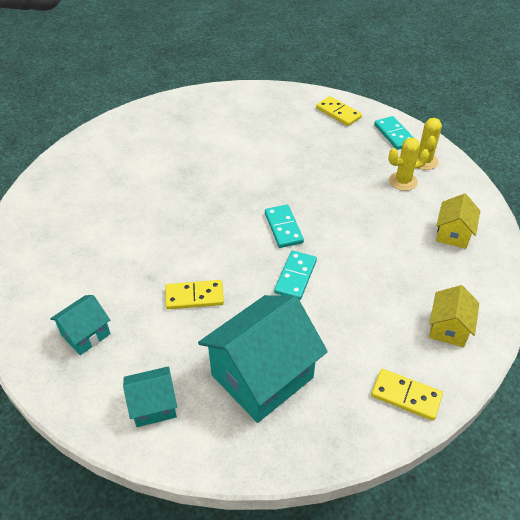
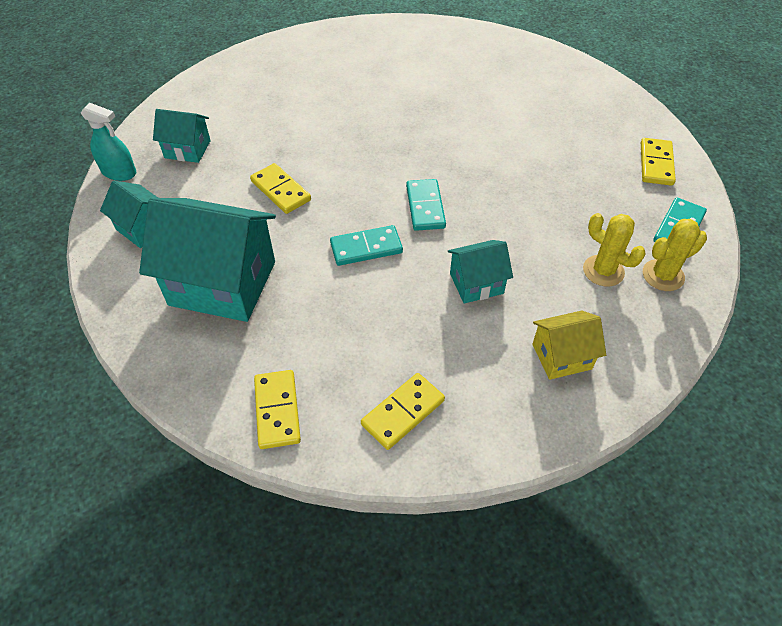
camera: 55 degrees right, 5 degrees up
(64, 396) = (119, 172): none -> turquoise spray bottle
(283, 228) = (425, 207): turquoise domino -> turquoise domino turned 45 degrees counterclockwise
(370, 239) = (476, 283): none -> turquoise house
(448, 328) = (403, 412): yellow house -> yellow domino

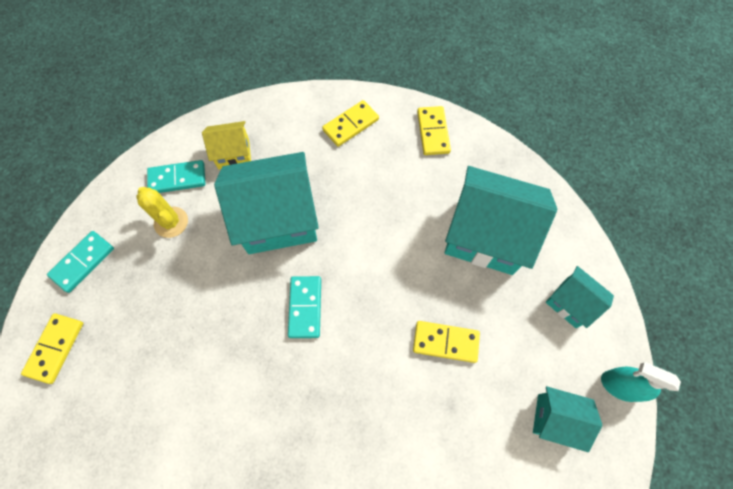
camera: 175 degrees left, 15 degrees up
(281, 190) = (445, 342): yellow domino -> yellow domino turned 45 degrees counterclockwise
(366, 248) = (365, 262): turquoise domino -> turquoise domino (177, 178)
(476, 283) = (278, 218): turquoise house -> turquoise house, size x1.96
(663, 275) = (125, 214): yellow cactus -> none

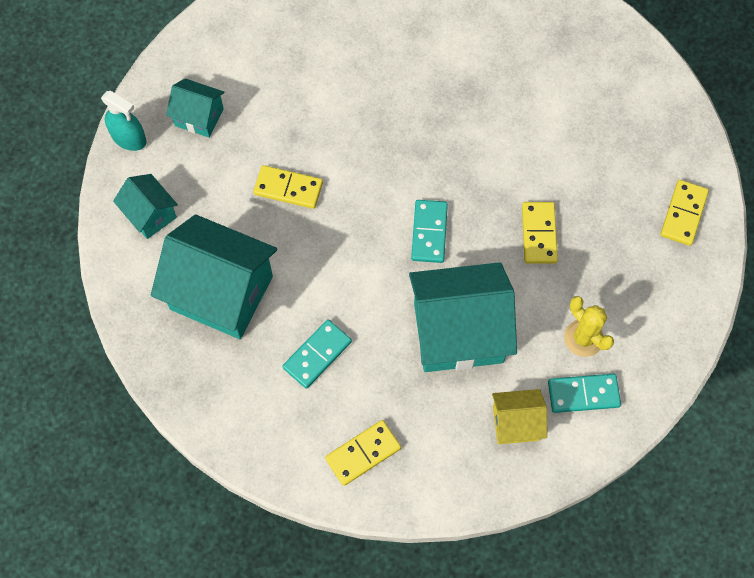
camera: 175 degrees left, 0 degrees up
(83, 262) = (676, 299): turquoise domino -> turquoise domino (317, 355)
(433, 132) = (257, 433): yellow domino -> yellow domino (539, 234)

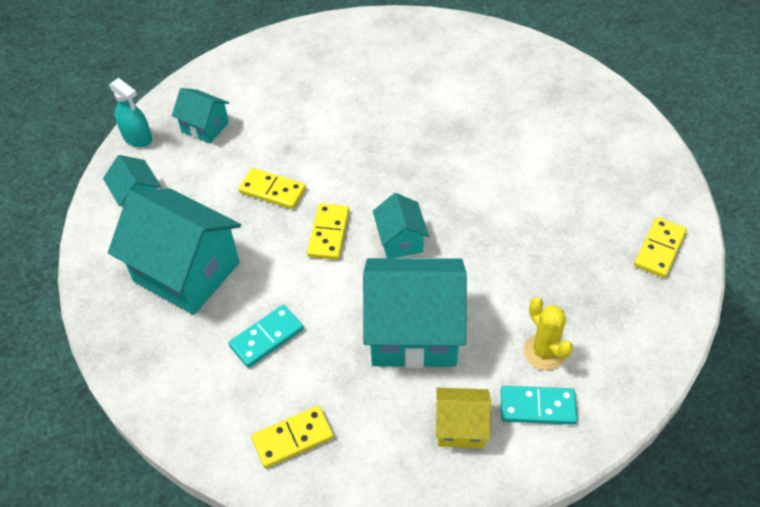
camera: 10 degrees right, 15 degrees down
(429, 232) = (400, 240): turquoise domino -> turquoise house
(539, 234) = (509, 252): yellow domino -> yellow domino (329, 233)

